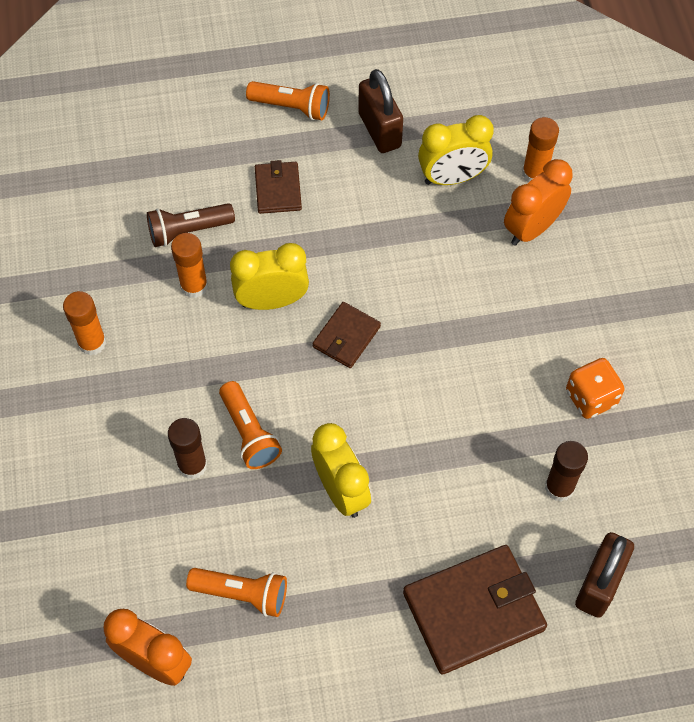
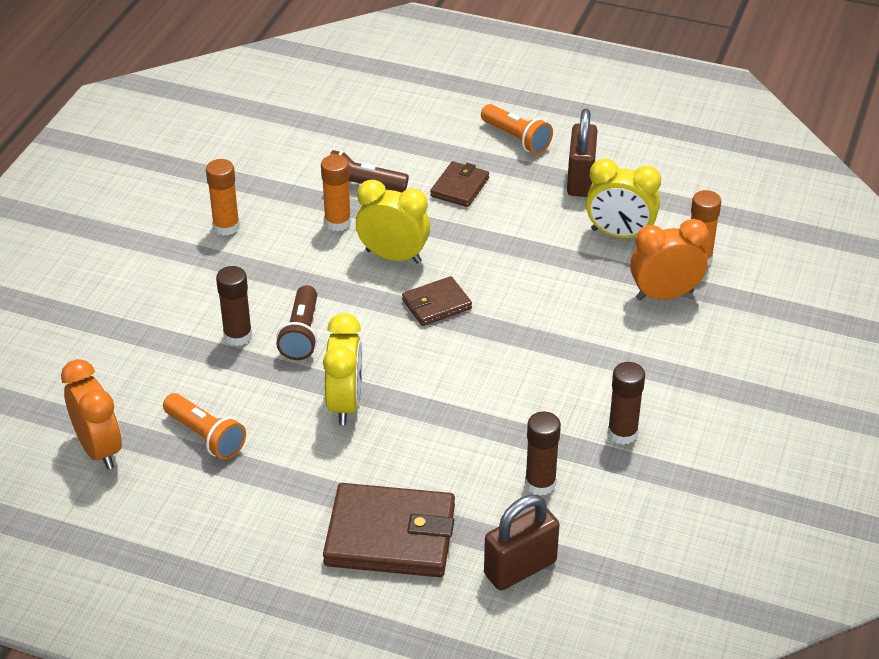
camera: 30 degrees right, 20 degrees down
(249, 433) = (301, 334): orange flashlight -> brown flashlight
(591, 397) = (622, 433): orange dice -> brown glue stick

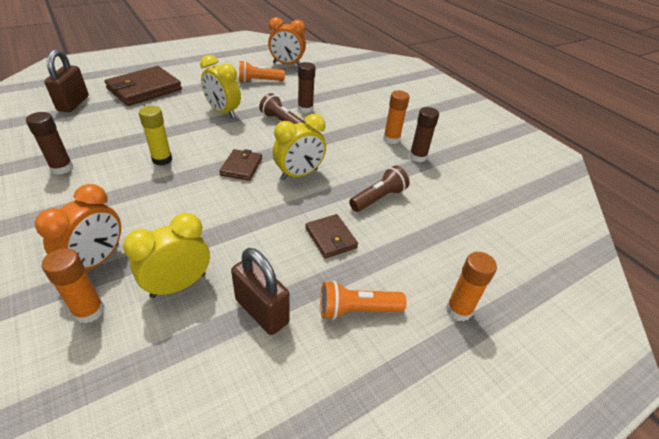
camera: 125 degrees right, 0 degrees up
(337, 222) = (353, 172): orange glue stick -> orange glue stick (458, 310)
(506, 372) = (162, 159): none -> yellow glue stick
(540, 483) = (92, 130): brown glue stick -> brown glue stick (418, 157)

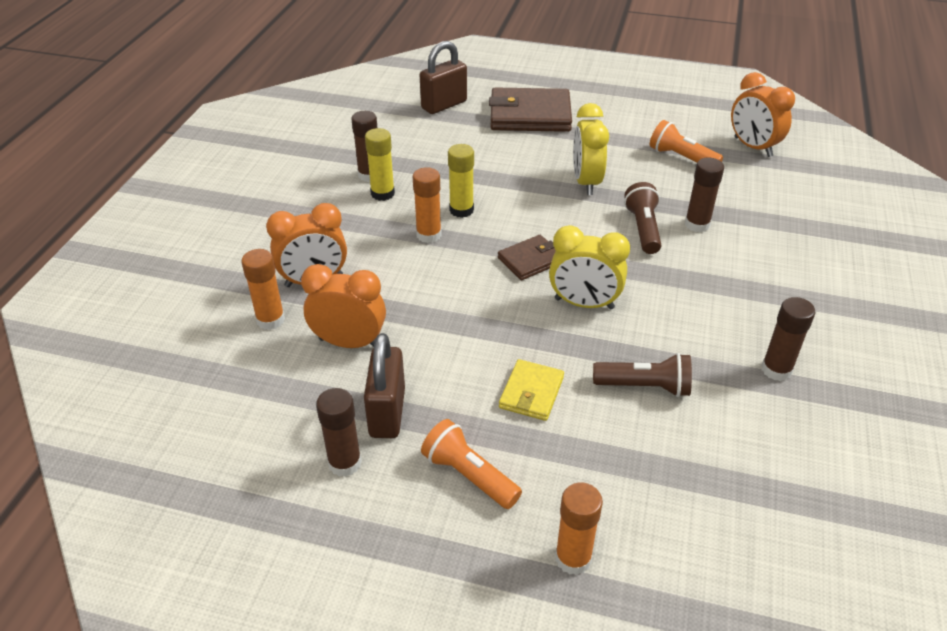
camera: 50 degrees right, 0 degrees up
(88, 175) = (382, 193): none -> yellow glue stick
(178, 285) = (349, 343): yellow clock -> orange clock
(273, 367) = (345, 463): none -> brown glue stick
(331, 238) = (531, 392): brown wallet -> yellow wallet
(391, 139) = (770, 325): orange glue stick -> orange glue stick (428, 235)

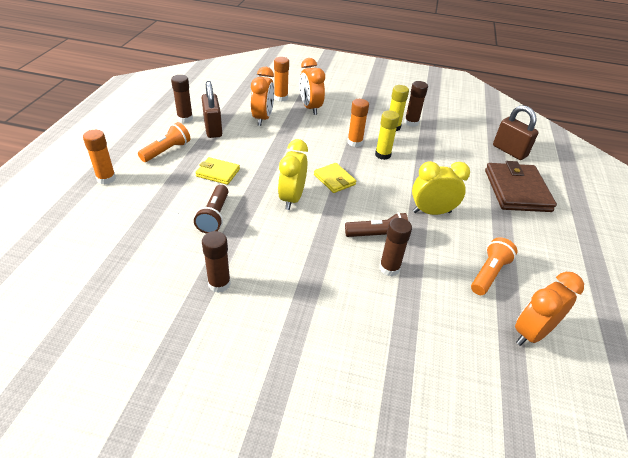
camera: 85 degrees right, 0 degrees up
(387, 412) = (213, 129): brown padlock -> brown padlock turned 75 degrees clockwise
(530, 260) = (334, 179): brown wallet -> yellow wallet

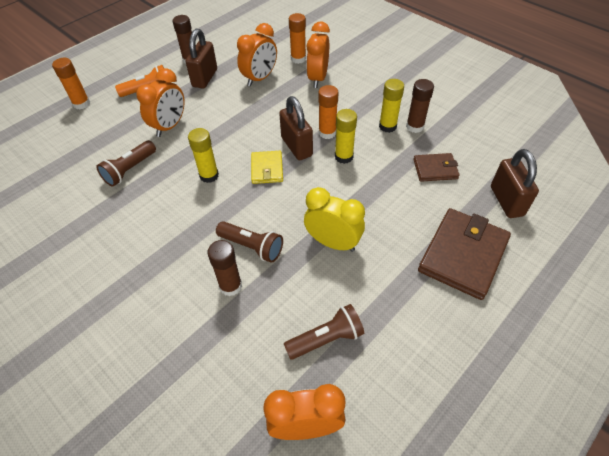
camera: 35 degrees right, 10 degrees up
(218, 173) = (169, 126): yellow wallet -> orange clock
(219, 284) = (79, 236): brown glue stick -> none
(292, 198) = (209, 175): yellow clock -> yellow glue stick
(341, 158) = (296, 147): none -> brown padlock
(450, 145) = (435, 169): none -> brown wallet
(489, 273) = (326, 339): orange flashlight -> brown flashlight

